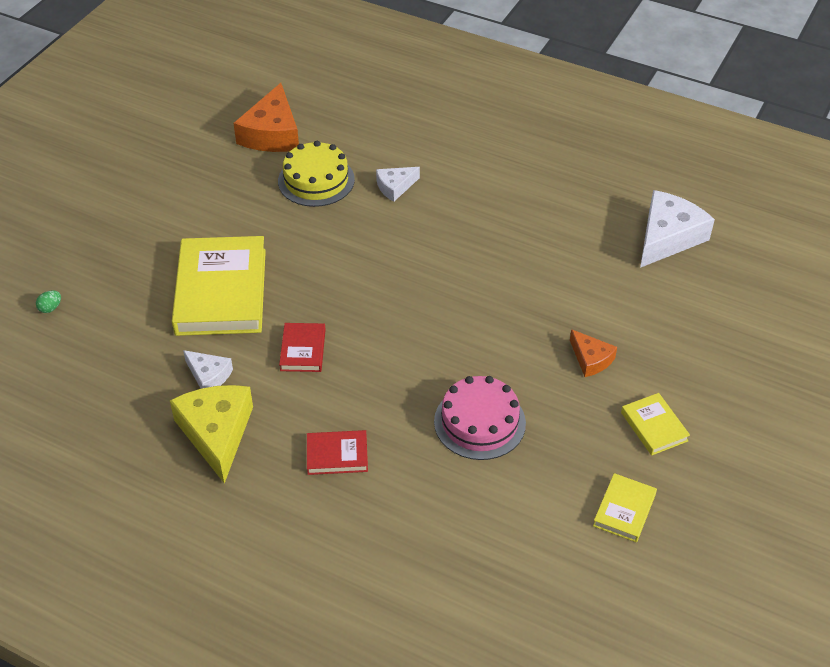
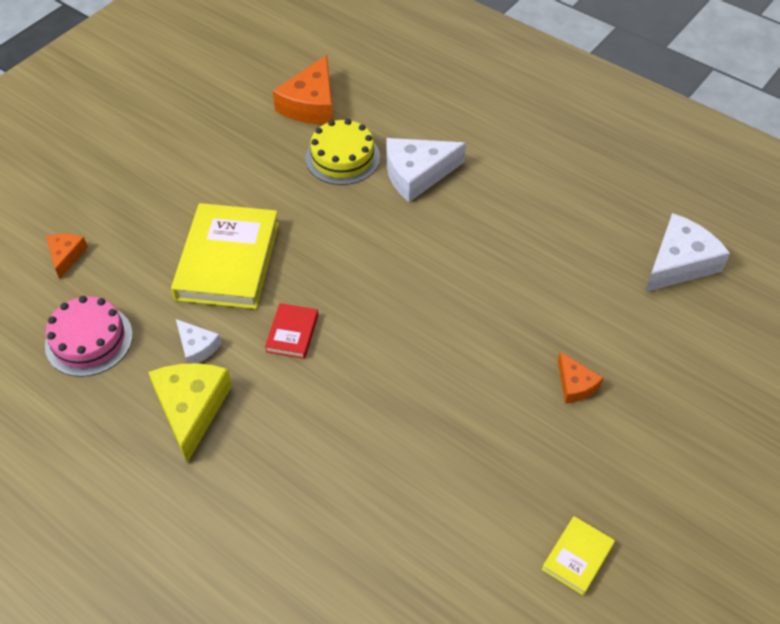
camera: 10 degrees right, 5 degrees up
(50, 308) = (66, 256): green egg -> orange cheese
(337, 455) = (301, 450): red book -> none
(395, 187) = (417, 174): white cheese -> white cheese, size x1.84
(479, 422) = (449, 436): pink cake -> pink cake (89, 340)
(654, 426) = (626, 469): yellow book -> none

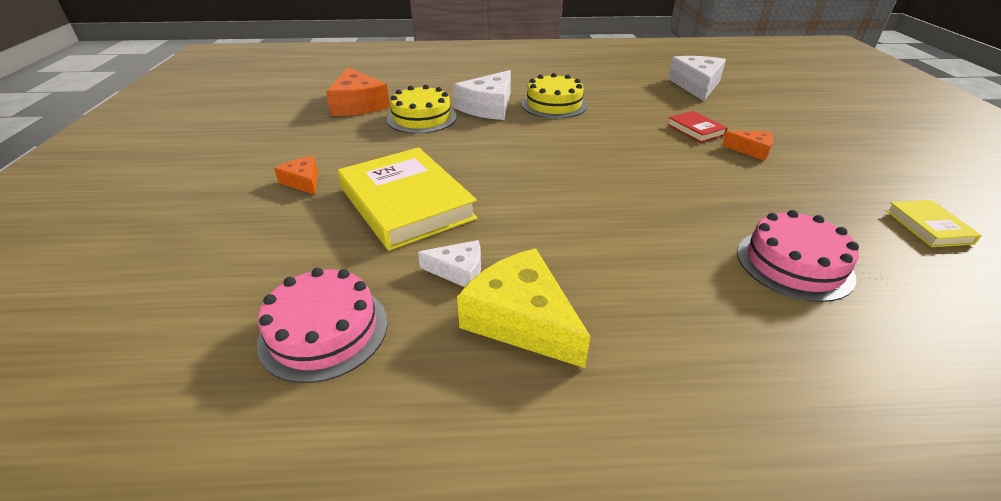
camera: 40 degrees left, 15 degrees down
(66, 256) = (210, 278): orange cheese -> orange cheese (303, 181)
(292, 333) = (531, 218): red book -> red book (695, 130)
(412, 501) = (794, 264): none -> pink cake
(482, 206) = (554, 104): none -> yellow cake

